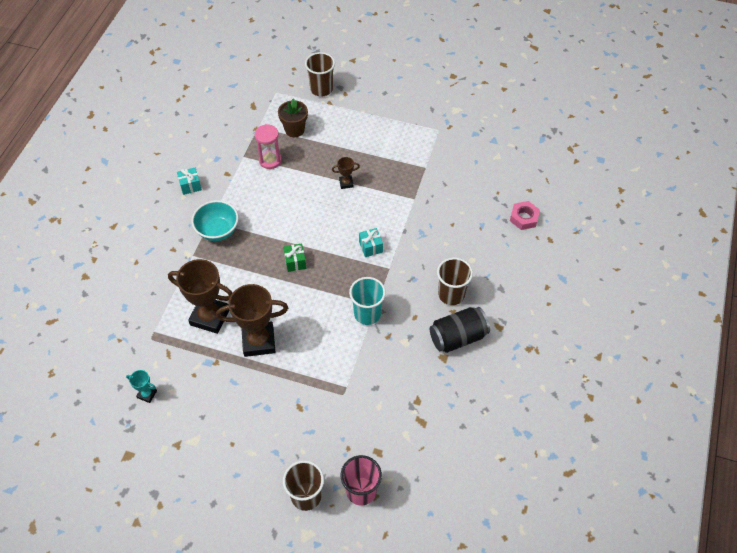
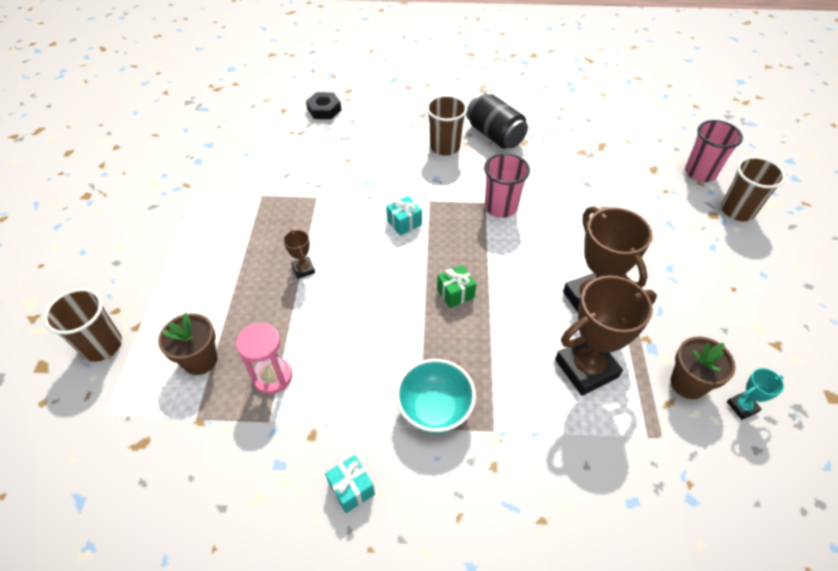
camera: 105 degrees left, 5 degrees down
(147, 394) = (742, 407): turquoise trophy -> turquoise trophy turned 60 degrees clockwise
(175, 371) = (688, 383): none -> brown flower pot
(210, 317) = (586, 368): brown trophy -> brown trophy turned 60 degrees clockwise
(367, 314) = (500, 207): turquoise cup -> pink cup
(524, 218) = (324, 110): pink nut -> black nut

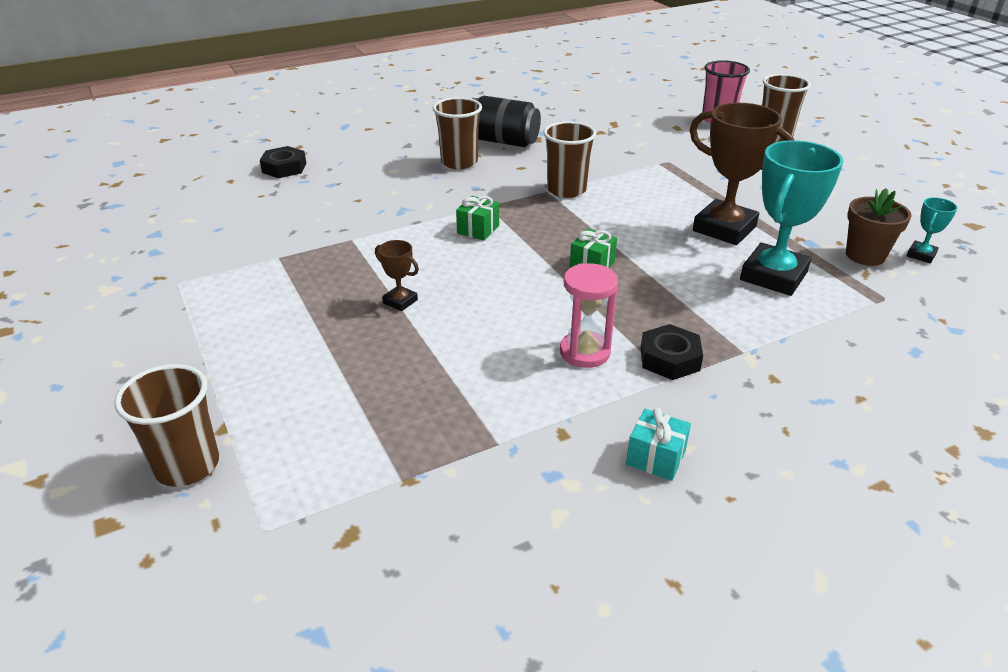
camera: 30 degrees left, 15 degrees down
(200, 360) = (350, 425): brown flower pot -> none
(272, 377) = (461, 403): pink hourglass -> pink hourglass (584, 352)
(404, 223) = (478, 230): turquoise gift -> green gift
(434, 409) = (669, 359): turquoise bowl -> black nut
(500, 207) = (566, 190): pink cup -> brown cup
(586, 368) = (773, 276): brown trophy -> turquoise trophy

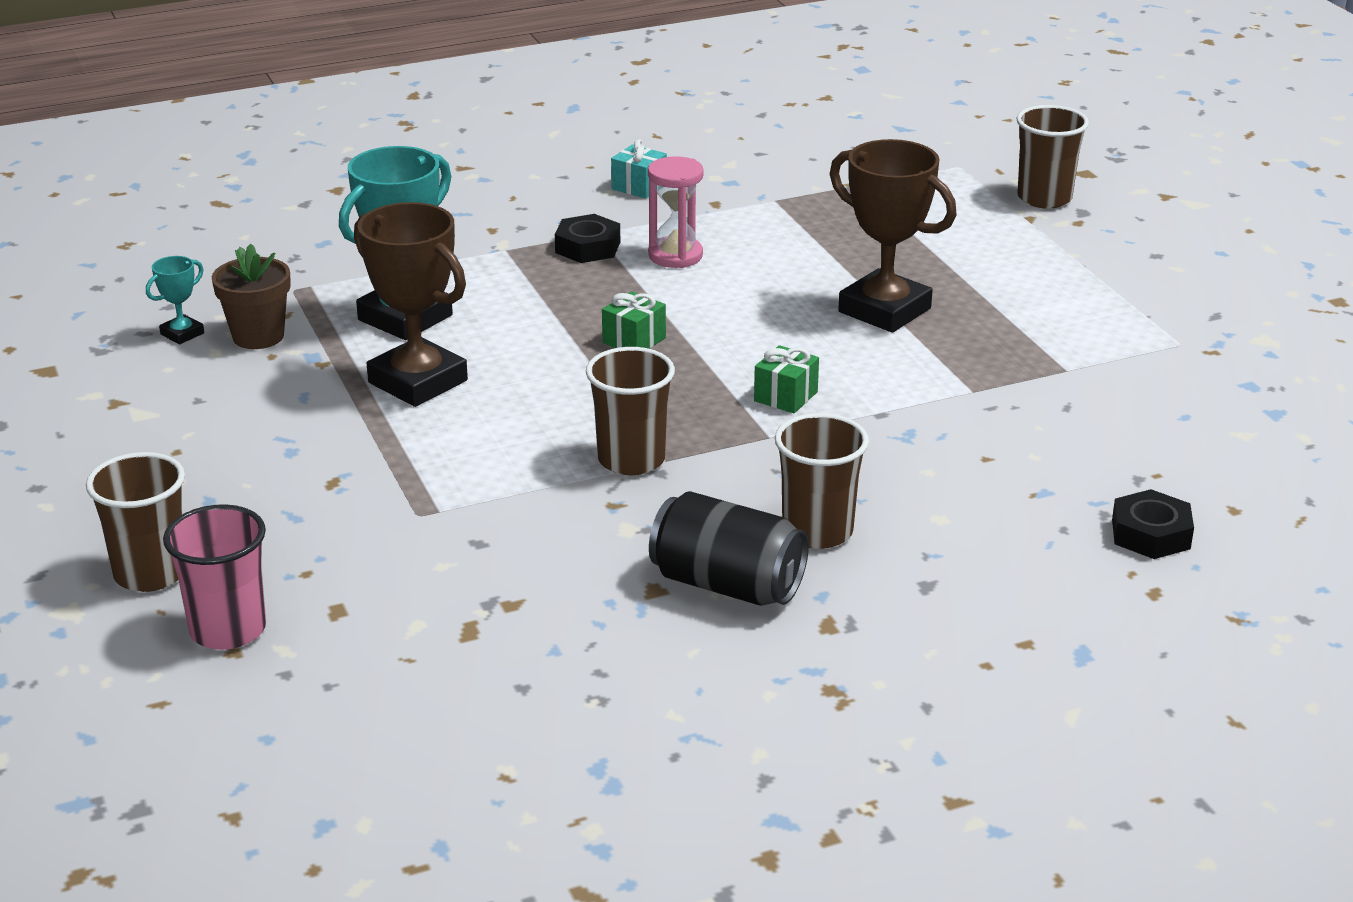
camera: 175 degrees left, 5 degrees down
(400, 301) = (884, 310): brown trophy -> brown trophy, size x2.19

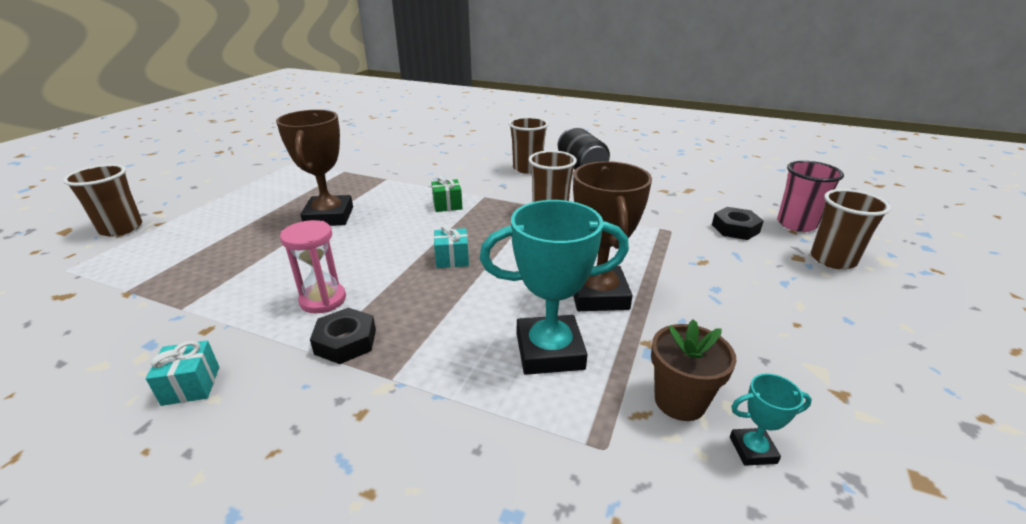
camera: 135 degrees left, 0 degrees up
(634, 340) = (452, 259): green gift -> turquoise gift
(1150, 534) = (443, 136): black nut -> black nut (735, 228)

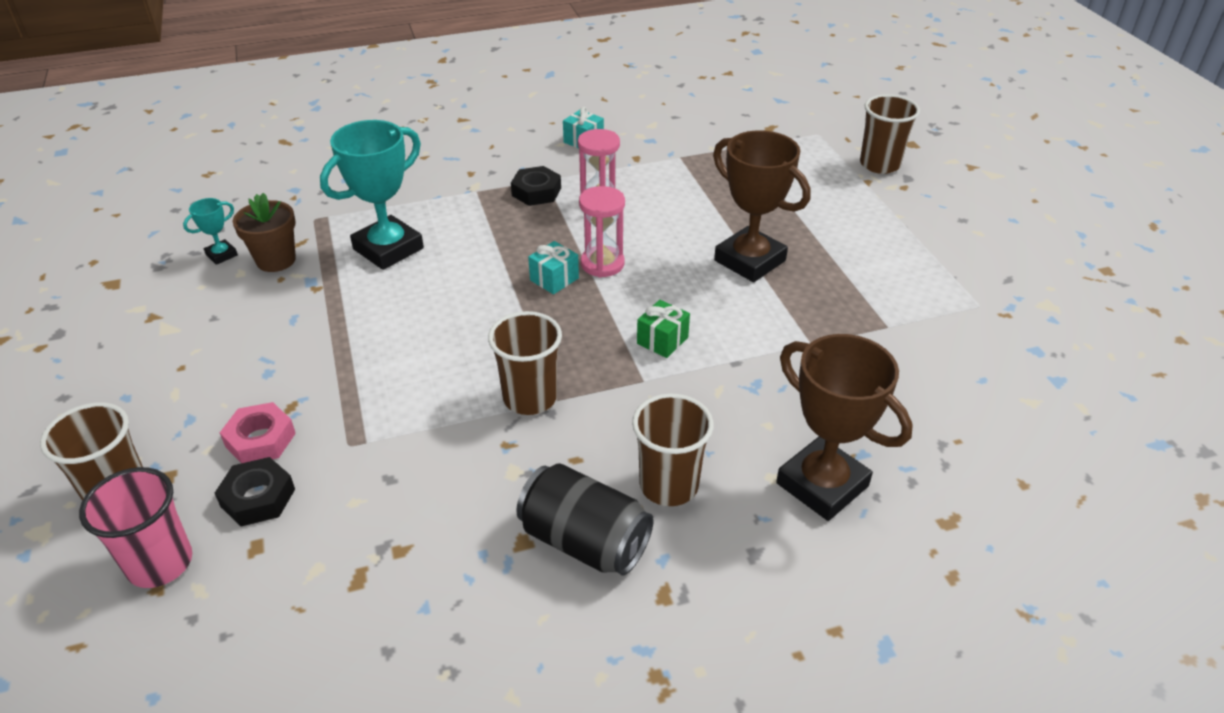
camera: 140 degrees right, 10 degrees up
(407, 254) = (602, 264): none -> pink hourglass
(598, 295) = (382, 310): brown trophy -> brown trophy (822, 485)
(729, 252) = (260, 440): none -> pink nut

